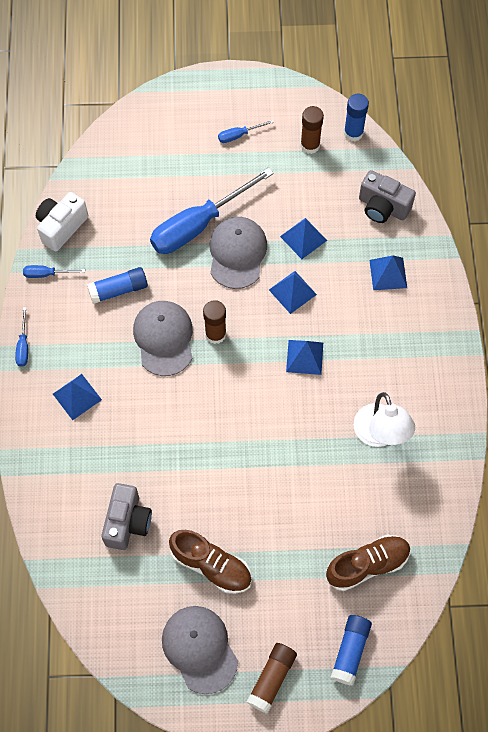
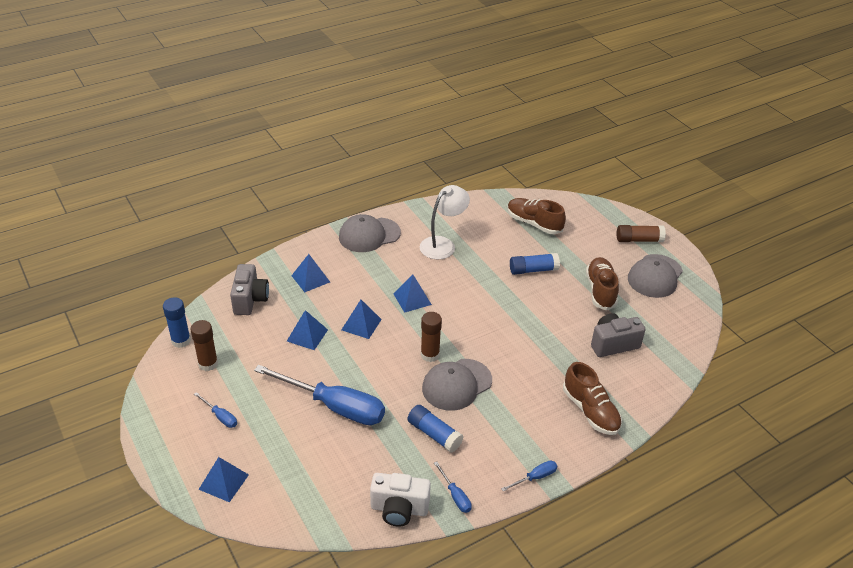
camera: 120 degrees left, 25 degrees down
(61, 440) = (590, 411): none -> brown shoe
(77, 397) = (548, 417): blue pyramid -> blue pyramid (224, 482)
(237, 253) = (347, 370): grey cap -> grey cap (369, 235)
(350, 651) = (591, 214): blue glue stick -> blue glue stick (533, 270)

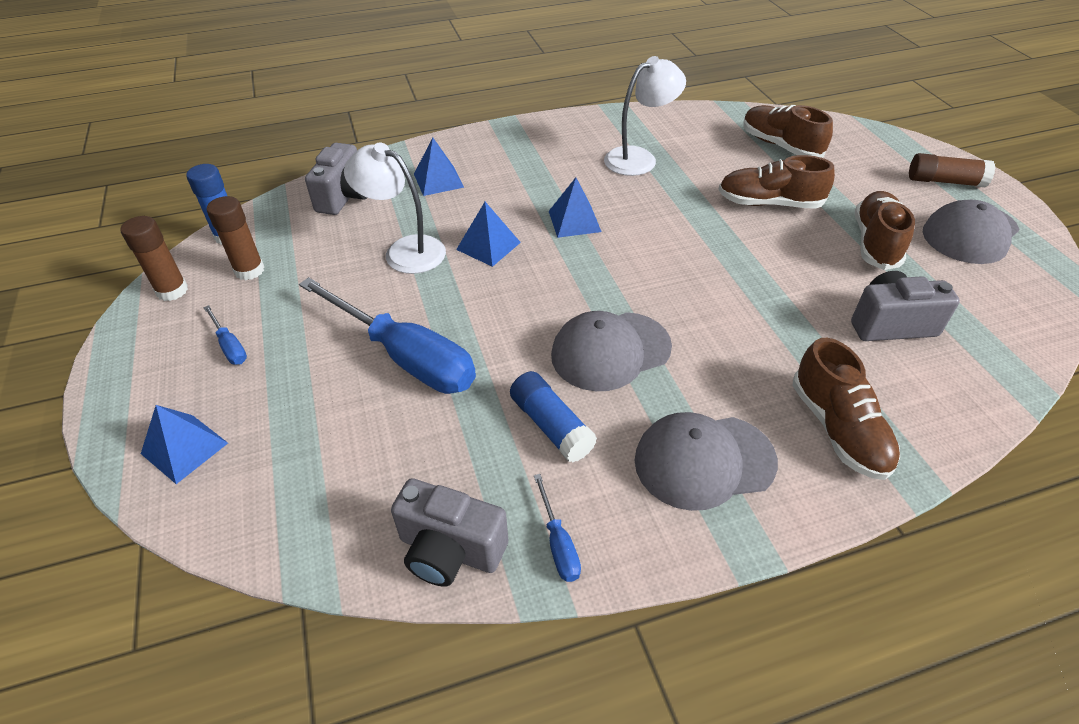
camera: 15 degrees right, 5 degrees up
(307, 335) = (404, 250): blue pyramid -> white lamp
(369, 235) = (538, 137): grey cap -> grey cap (704, 461)
(399, 509) = (450, 550): white camera -> grey camera
(430, 355) = (579, 301): brown glue stick -> brown glue stick (172, 291)
(533, 270) = (769, 203): blue glue stick -> brown shoe
(535, 477) = (715, 535): blue screwdriver -> none

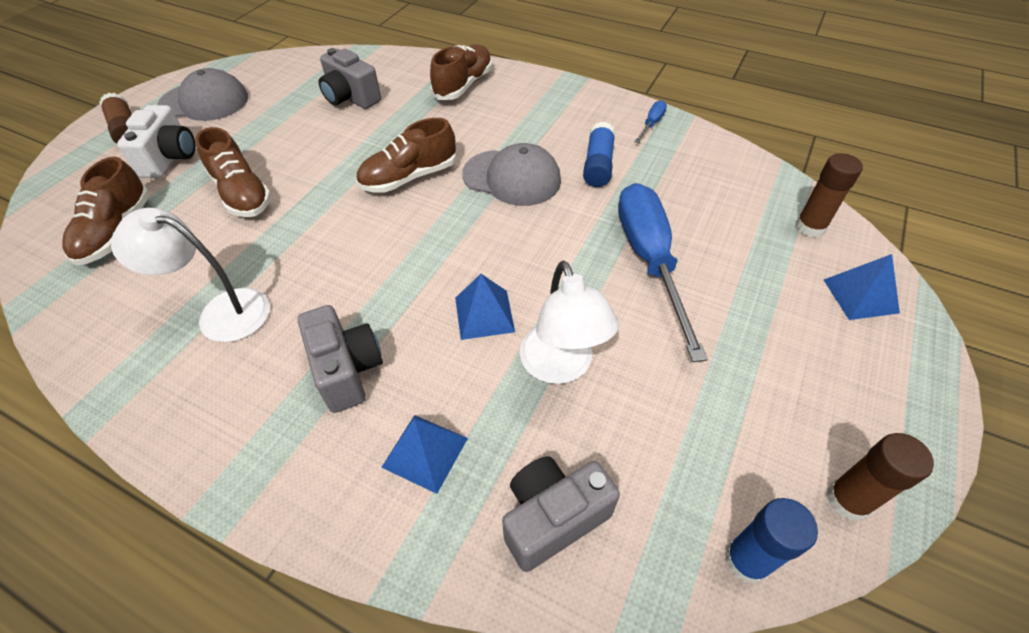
camera: 135 degrees left, 5 degrees up
(230, 346) = (797, 369): blue screwdriver -> none
(249, 270) = (741, 465): brown glue stick -> brown glue stick (810, 227)
(450, 550) = (708, 149): grey camera -> grey camera (347, 370)
(574, 221) = (386, 285): blue pyramid -> none
(704, 461) = (542, 110): grey cap -> none
(867, 188) = (170, 158): none -> white camera
(875, 243) = (257, 130): brown shoe -> brown shoe (409, 177)

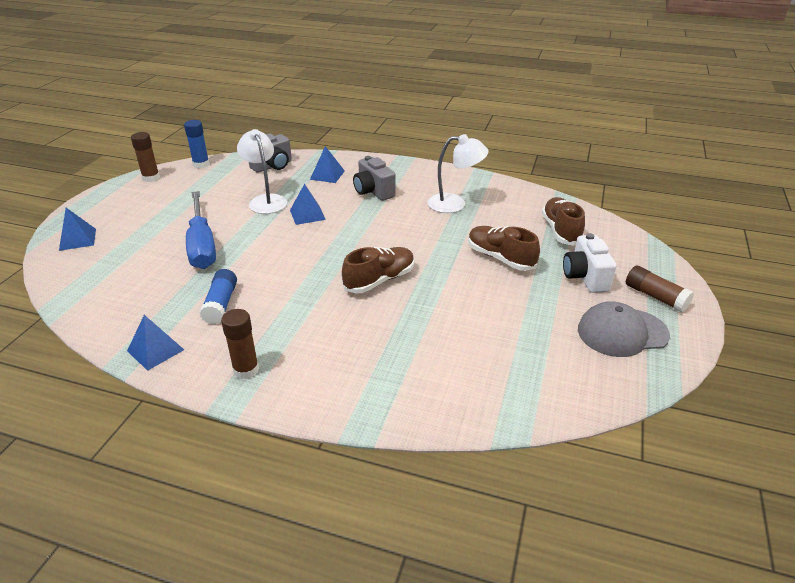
camera: 170 degrees right, 15 degrees down
(351, 98) = (475, 352): grey camera -> none
(463, 85) = (358, 382): brown shoe -> none
(512, 178) = (295, 287): grey cap -> none
(651, 124) = (155, 350): blue screwdriver -> blue pyramid
(810, 227) = (74, 273): brown glue stick -> brown glue stick (246, 370)

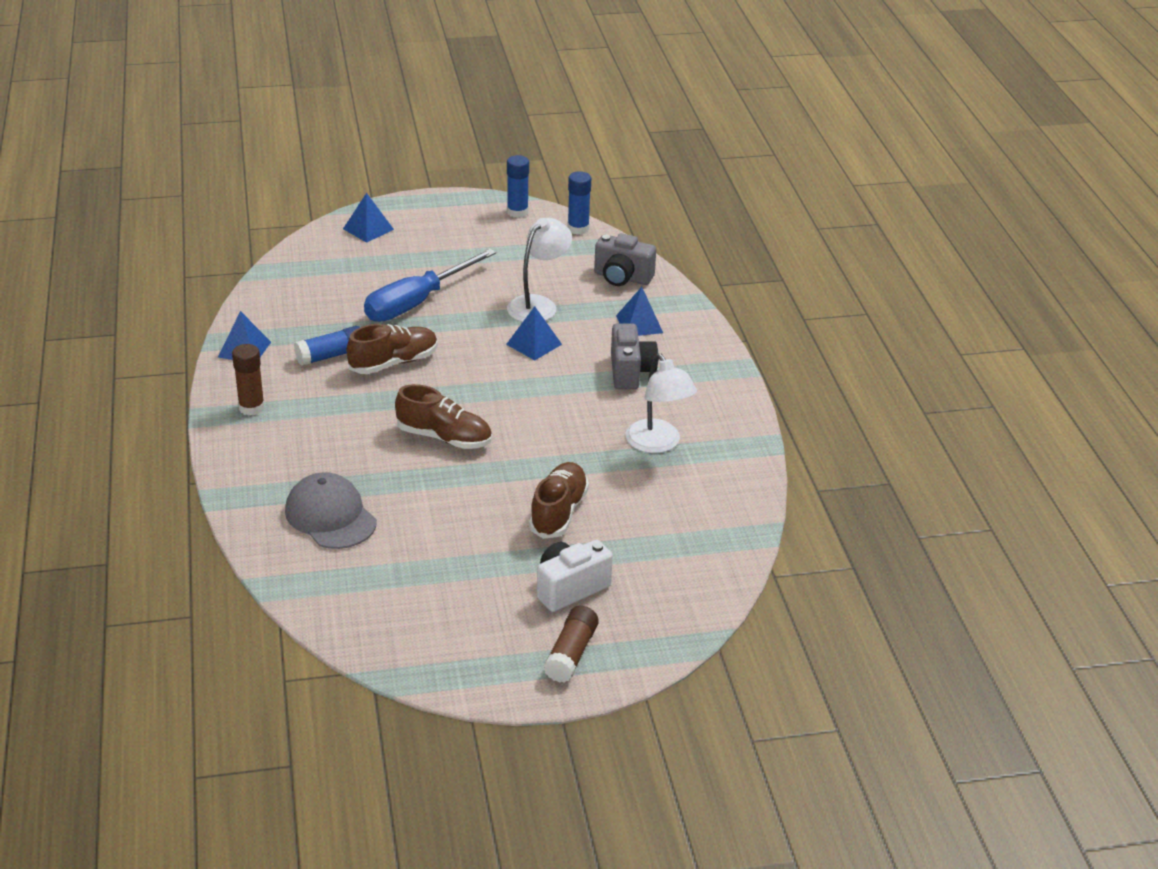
camera: 60 degrees right, 0 degrees up
(151, 178) = (517, 212): brown glue stick -> blue glue stick
(373, 191) = (630, 372): grey camera -> grey camera turned 150 degrees clockwise
(561, 231) = (667, 548): brown shoe -> brown shoe (393, 363)
(622, 332) = (476, 636): grey cap -> grey cap (330, 516)

